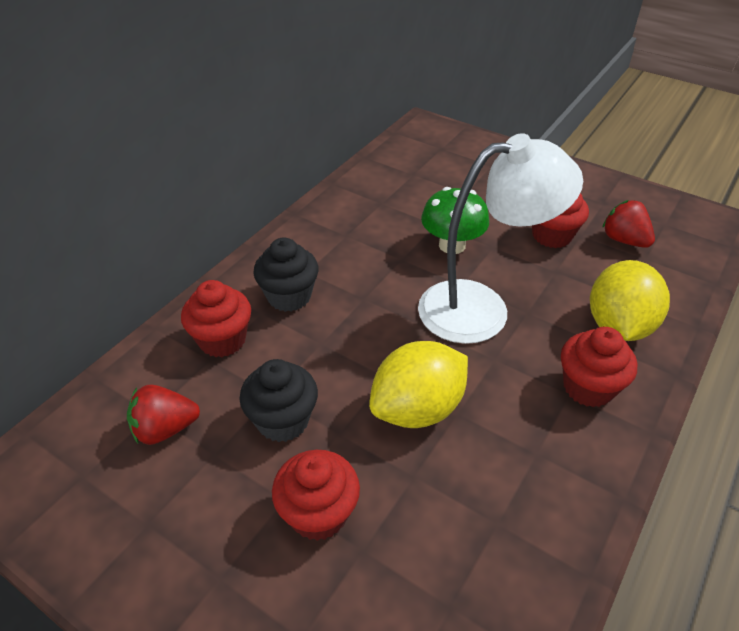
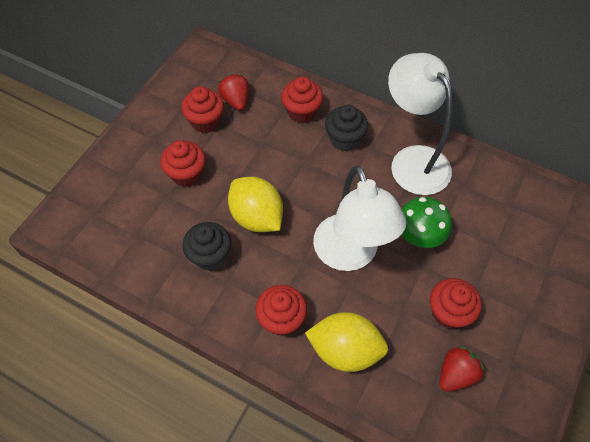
camera: 85 degrees right, 15 degrees up
(200, 480) = (205, 121): none -> red cupcake
(283, 420) = (244, 151): black cupcake -> black cupcake (210, 256)
(338, 237) = (413, 160): none -> white lamp

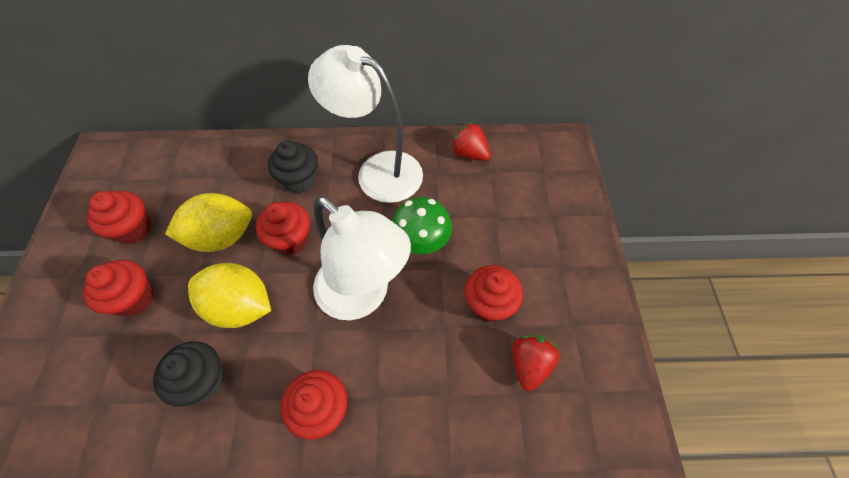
camera: 30 degrees left, 0 degrees up
(236, 100) = (161, 191): red strawberry -> red strawberry (469, 153)
(301, 112) = (241, 172): red cupcake -> red cupcake (291, 240)
(345, 350) = (408, 404): yellow lemon -> yellow lemon (222, 237)

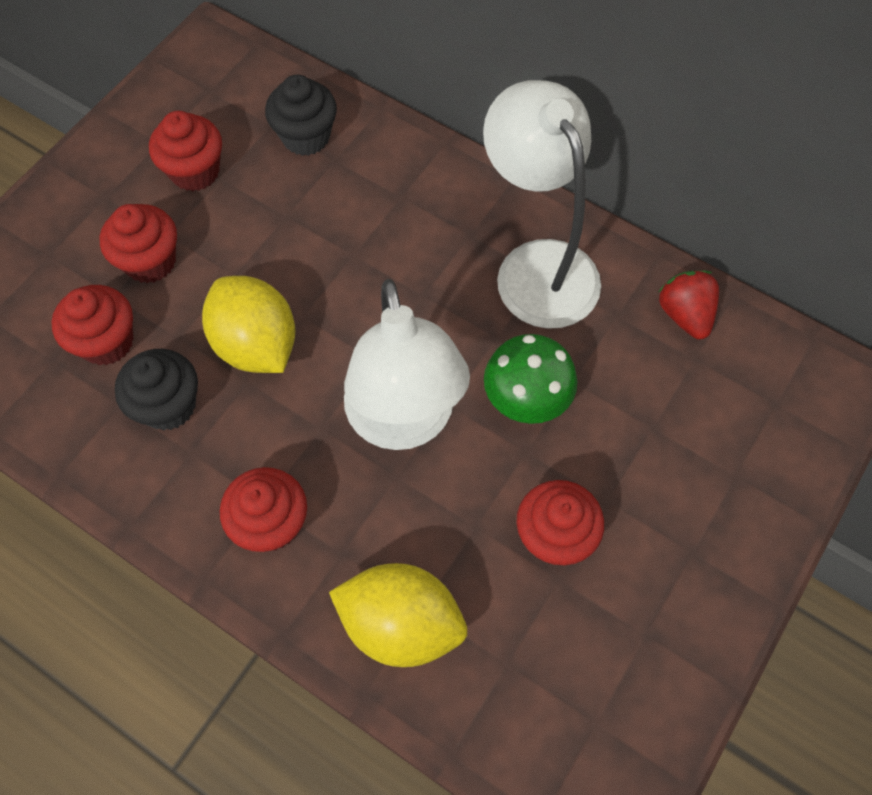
camera: 35 degrees right, 5 degrees up
(222, 237) = (286, 242): yellow lemon -> yellow lemon (401, 623)
(291, 240) = (364, 295): red cupcake -> red cupcake (107, 342)
(300, 180) = (426, 220): black cupcake -> black cupcake (306, 137)
(529, 364) = (549, 642): red strawberry -> none

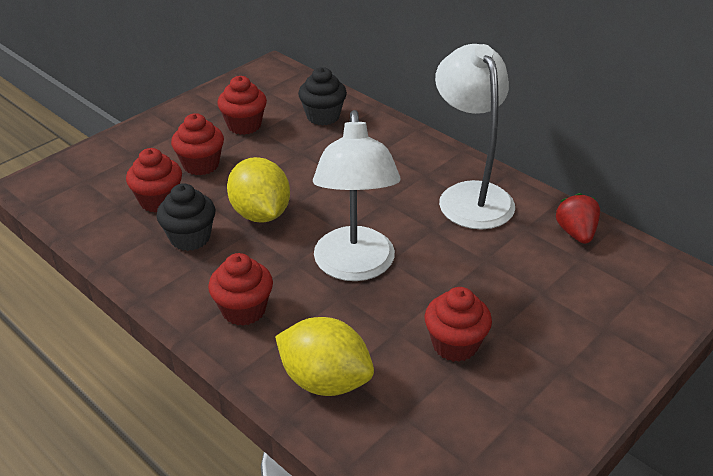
camera: 10 degrees right, 25 degrees down
(526, 399) = (448, 265): green mushroom -> none

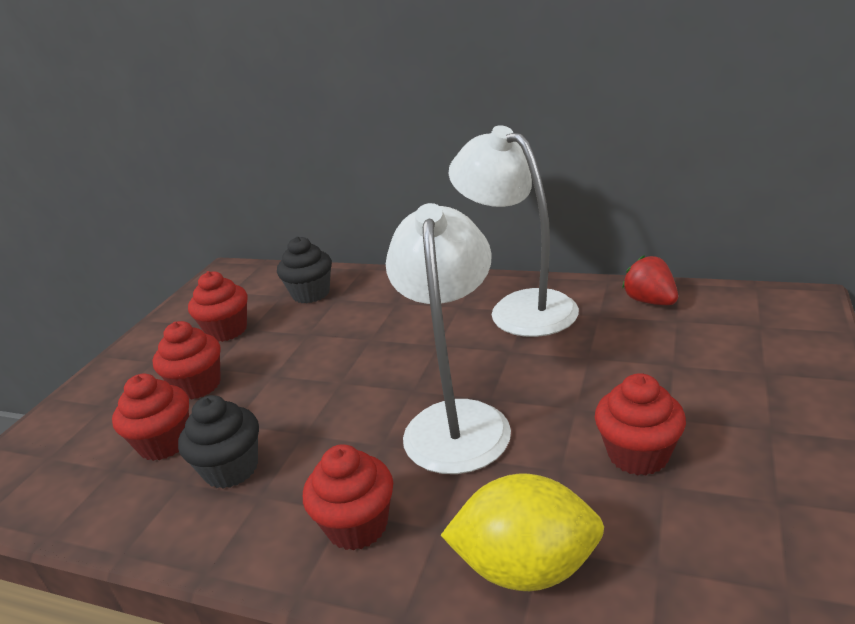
camera: 20 degrees left, 10 degrees down
(260, 214) = (304, 408): yellow lemon -> none
(355, 267) = (457, 420): white lamp -> white lamp turned 150 degrees counterclockwise

